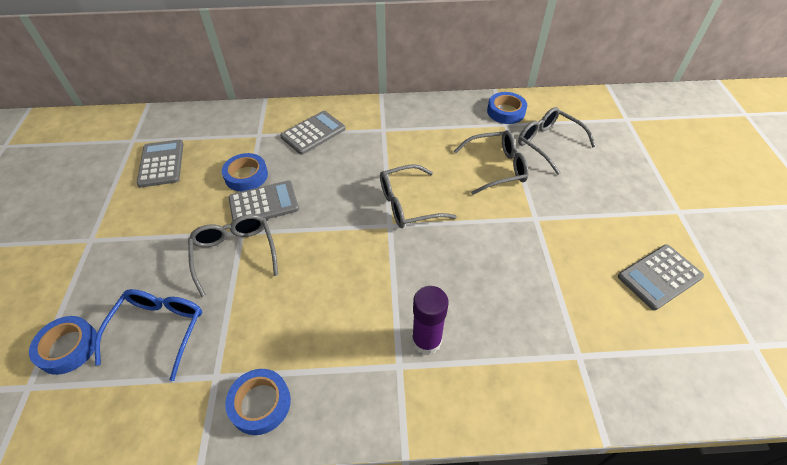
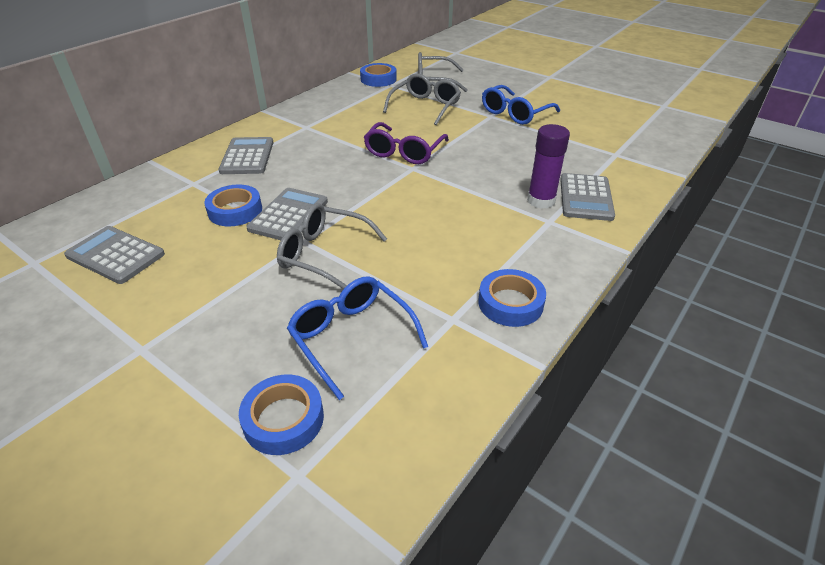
camera: 50 degrees left, 10 degrees down
(407, 204) = (404, 152): grey glasses -> purple glasses
(561, 231) = (514, 113): none -> blue glasses
(659, 277) = (589, 104): grey calculator -> grey calculator (585, 197)

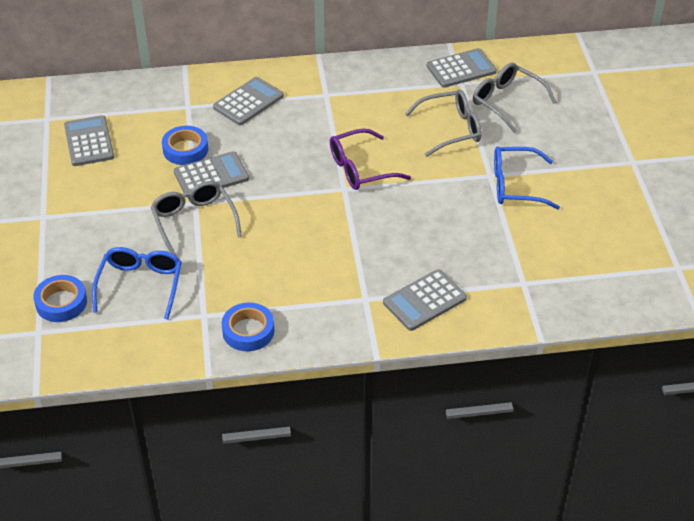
camera: 45 degrees right, 5 degrees up
(378, 79) = (461, 69): blue tape -> grey calculator
(541, 200) = (388, 280): purple glue stick -> none

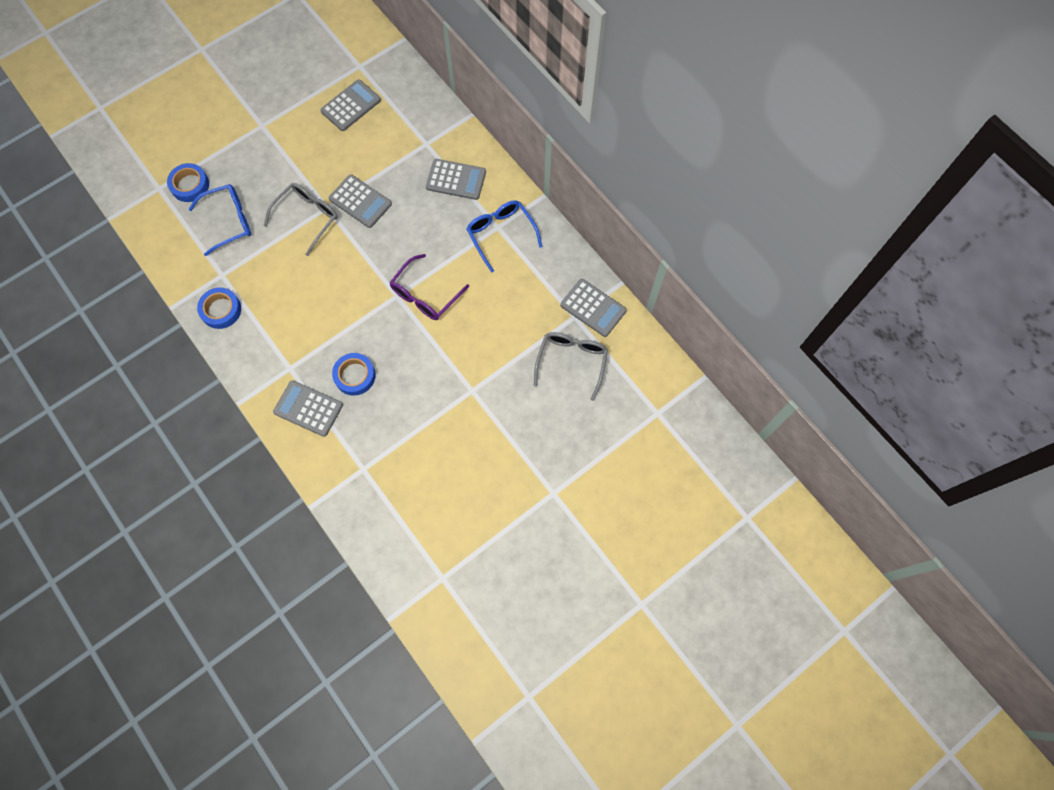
camera: 60 degrees right, 25 degrees up
(185, 149) = (378, 169): blue tape -> blue tape (355, 376)
(360, 169) = (425, 295): purple glasses -> purple glasses turned 90 degrees counterclockwise
(451, 129) = (511, 336): grey glasses -> none
(515, 186) = (470, 415): blue glasses -> blue glasses (501, 234)

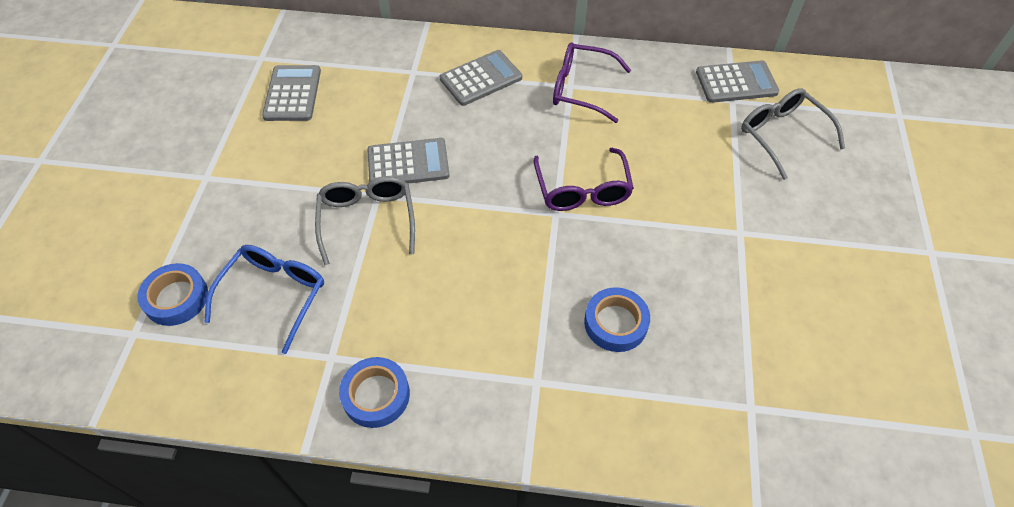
camera: 45 degrees left, 15 degrees down
(308, 408) = (612, 403): grey calculator -> none
(501, 234) = (581, 89): blue glasses -> purple glasses

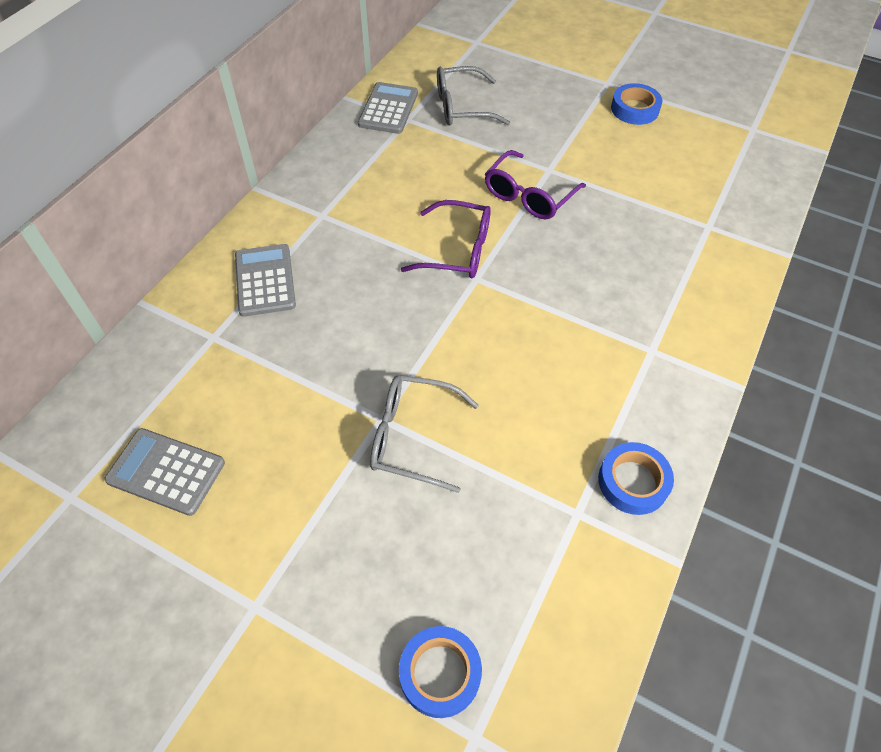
camera: 70 degrees left, 0 degrees up
(274, 294) = (477, 554): blue glasses -> none
(408, 163) = (351, 378): grey calculator -> none
(581, 89) = (331, 209): purple glasses -> purple glasses (528, 196)
(615, 323) = (610, 277): blue tape -> blue tape (634, 109)

